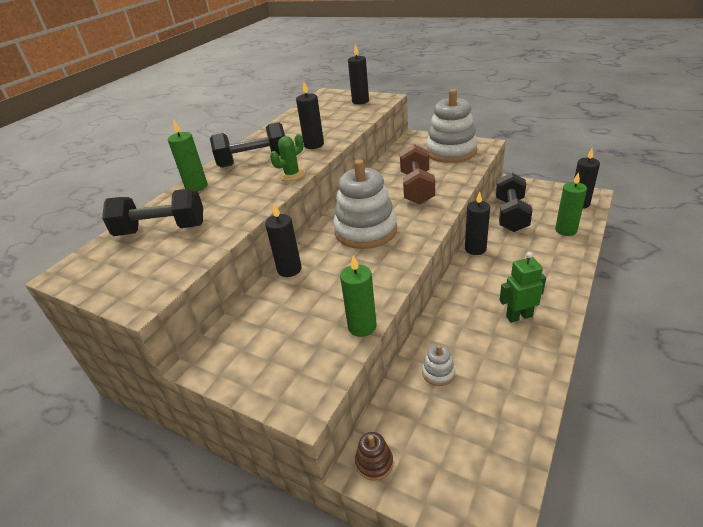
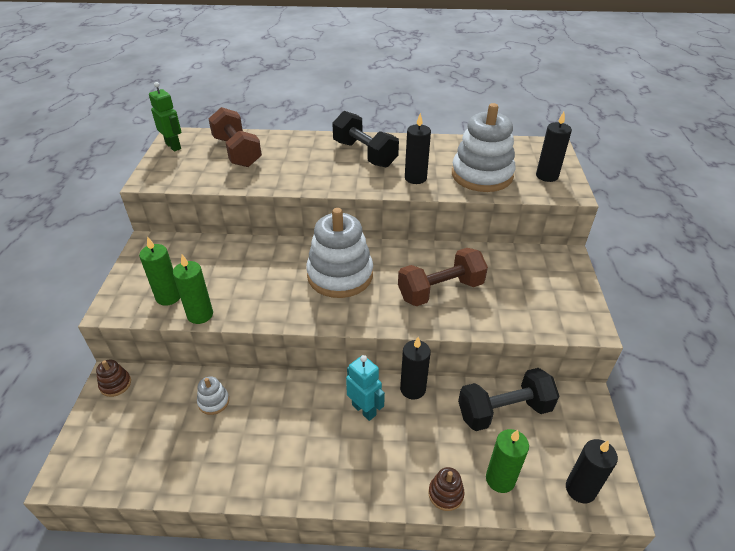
camera: 60 degrees right, 5 degrees up
(161, 229) = (237, 152): black dumbbell -> brown dumbbell
(196, 187) = (306, 142): green candle -> green candle (168, 297)
(289, 269) = (263, 246): black candle -> none
(292, 174) = (348, 185): green cactus -> none
(451, 151) = (547, 299): white stacking toy -> white stacking toy (482, 175)
(486, 277) = (364, 410): none -> turquoise robot
(519, 316) = (309, 452): green robot -> green robot (173, 146)
(573, 255) = (445, 494): none -> brown stacking toy

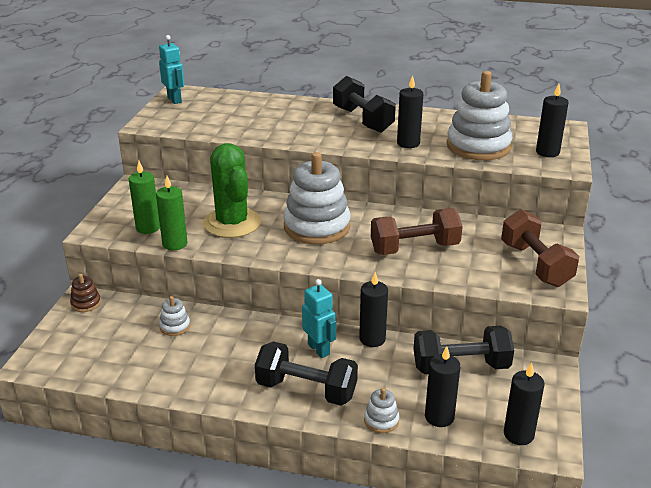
camera: 10 degrees right, 10 degrees down
(173, 146) = (175, 100): green robot -> turquoise robot
(237, 152) = (235, 109): brown dumbbell -> brown dumbbell (535, 264)
(254, 280) = (232, 223): none -> green cactus
(362, 465) = (306, 390): none -> black dumbbell
(445, 494) = (381, 420): brown stacking toy -> white stacking toy
(500, 479) = (439, 417): green candle -> black candle

